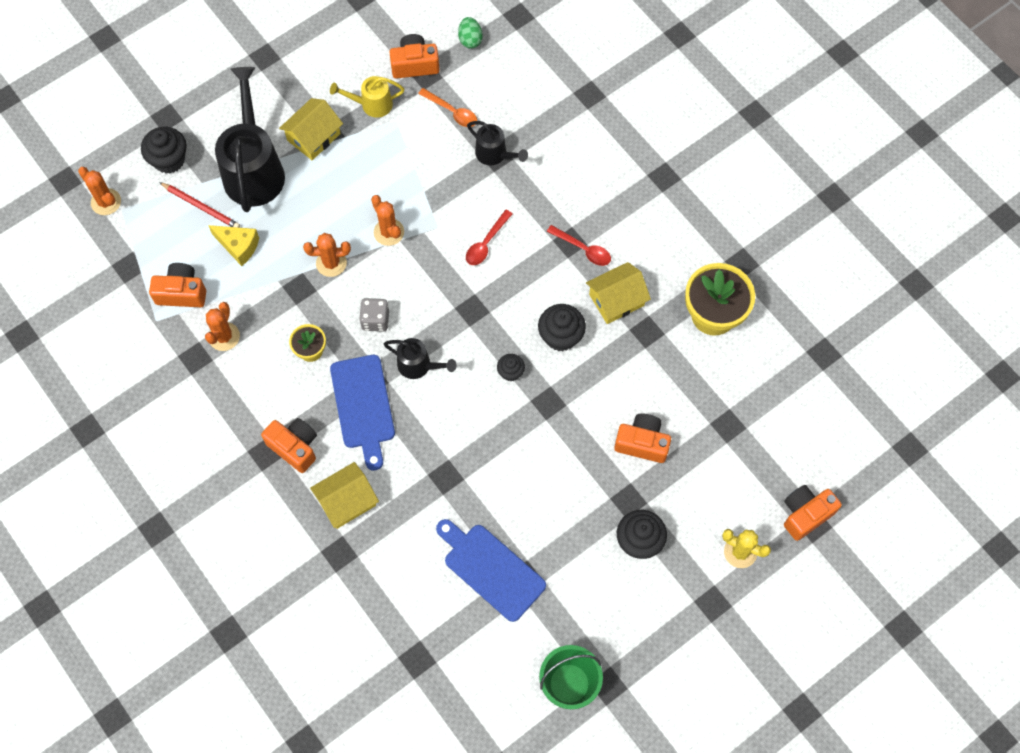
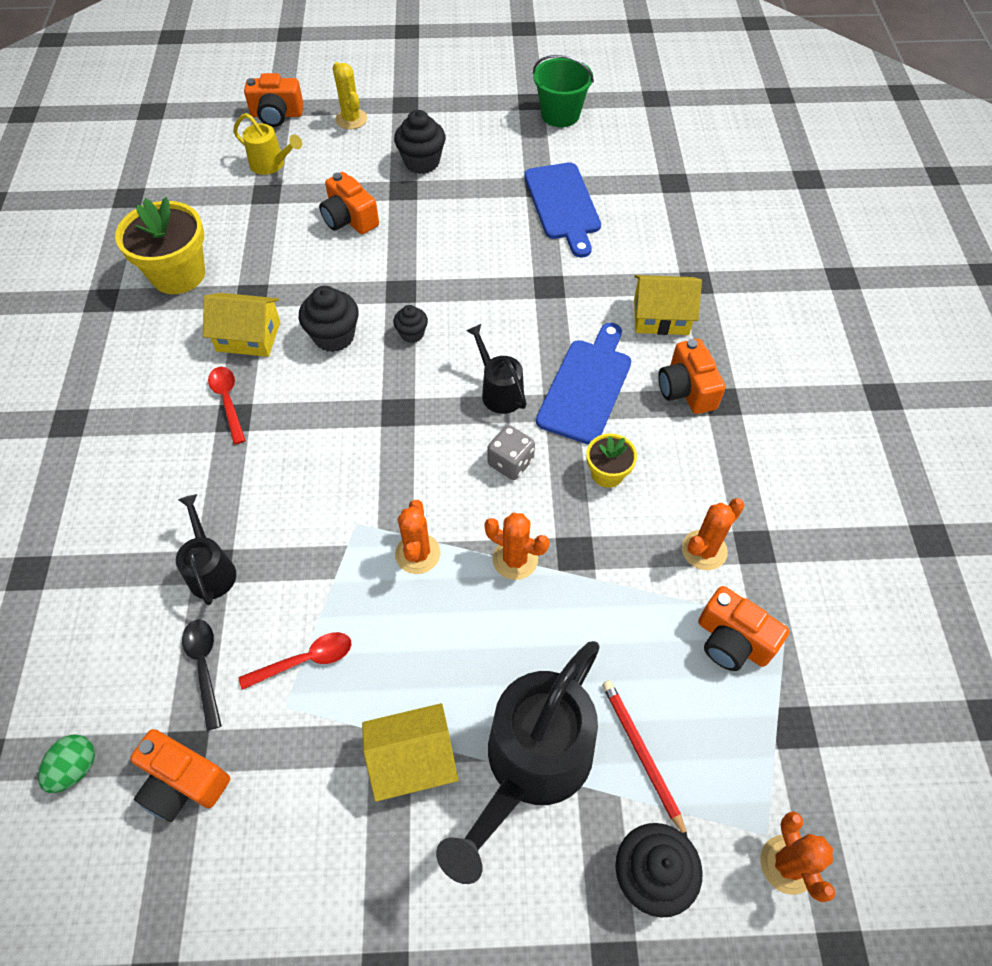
camera: 145 degrees left, 10 degrees down
(238, 246) = (621, 657): yellow cheese -> none
(371, 104) = (295, 756): yellow watering can -> yellow watering can (272, 165)
(452, 112) = (204, 666): orange spoon -> black spoon
(486, 243) = (320, 470): red spoon -> red spoon (305, 660)

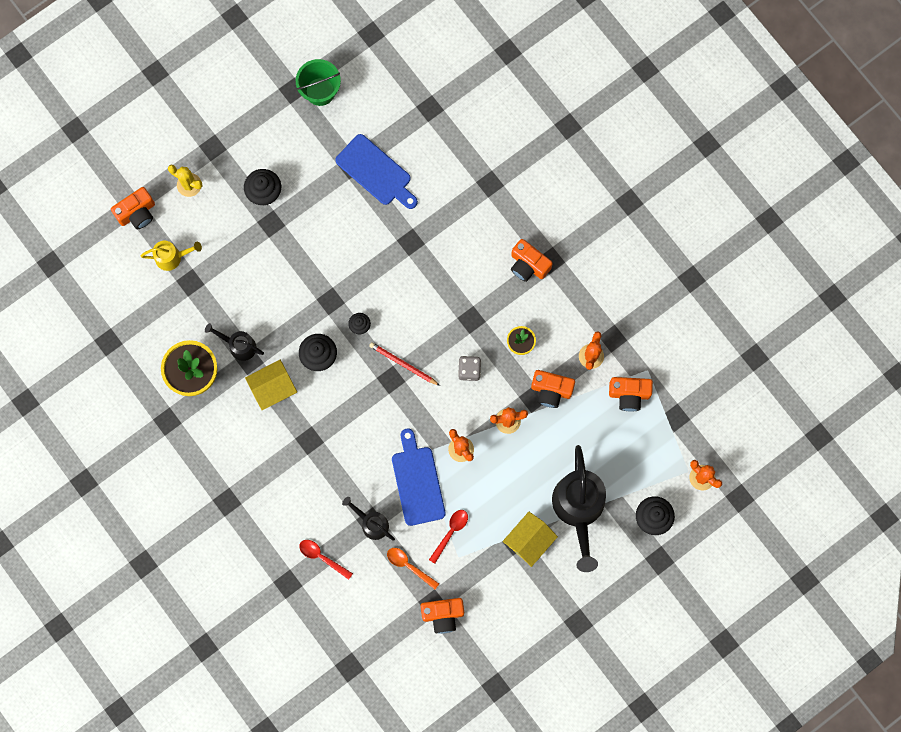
camera: 35 degrees left, 20 degrees up
(75, 768) = (393, 641): green egg -> none
(204, 666) = (409, 566): black spoon -> orange spoon
(228, 401) = (298, 433): red spoon -> red spoon (322, 557)
(349, 219) = (258, 268): orange camera -> orange camera (551, 390)
(498, 391) = (433, 331): black watering can -> black watering can (238, 346)
(586, 387) = (476, 298): blue cutting board -> blue cutting board (417, 482)
(641, 754) = (620, 473): red pencil -> red pencil (403, 364)
(661, 317) = (486, 223): yellow house -> none

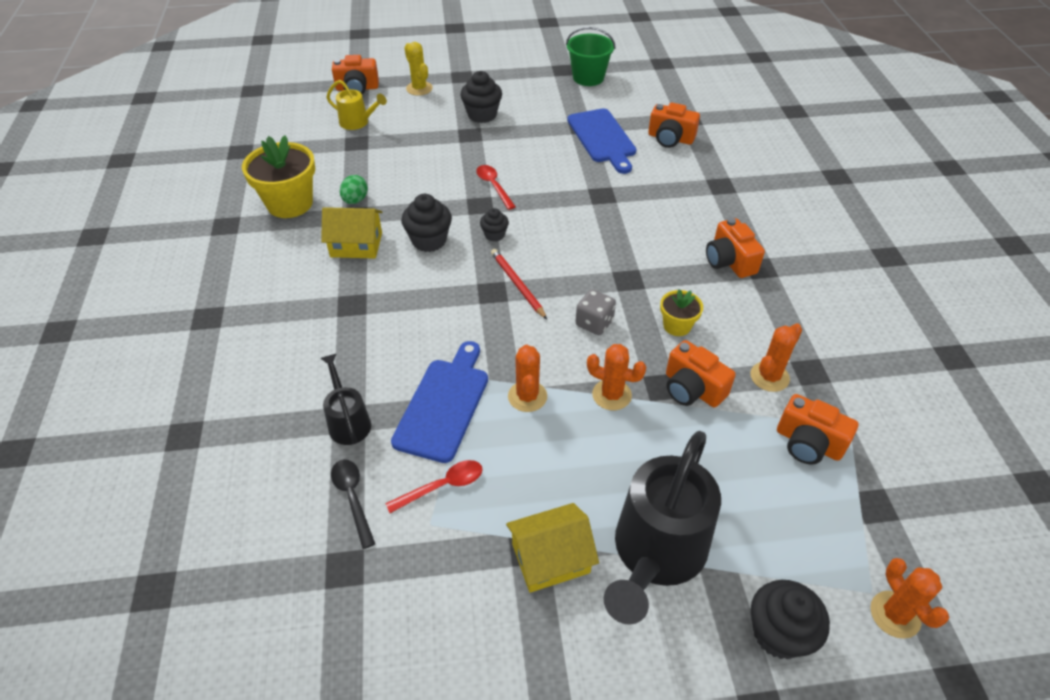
camera: 30 degrees right, 30 degrees down
(238, 346) = (355, 200): black watering can -> green egg
(322, 557) = (253, 427): red spoon -> red spoon (493, 186)
(409, 566) = (353, 498): orange spoon -> black spoon
(443, 615) = (346, 593): orange camera -> orange camera (670, 138)

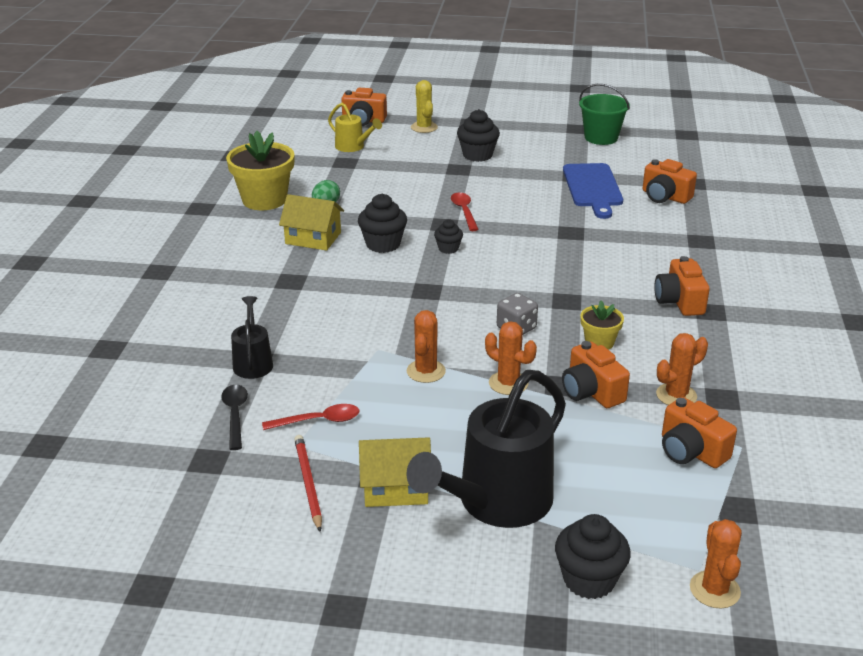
camera: 15 degrees right, 15 degrees down
(443, 405) = (344, 365): blue cutting board -> none
(517, 285) = (453, 289): red pencil -> red pencil (308, 483)

